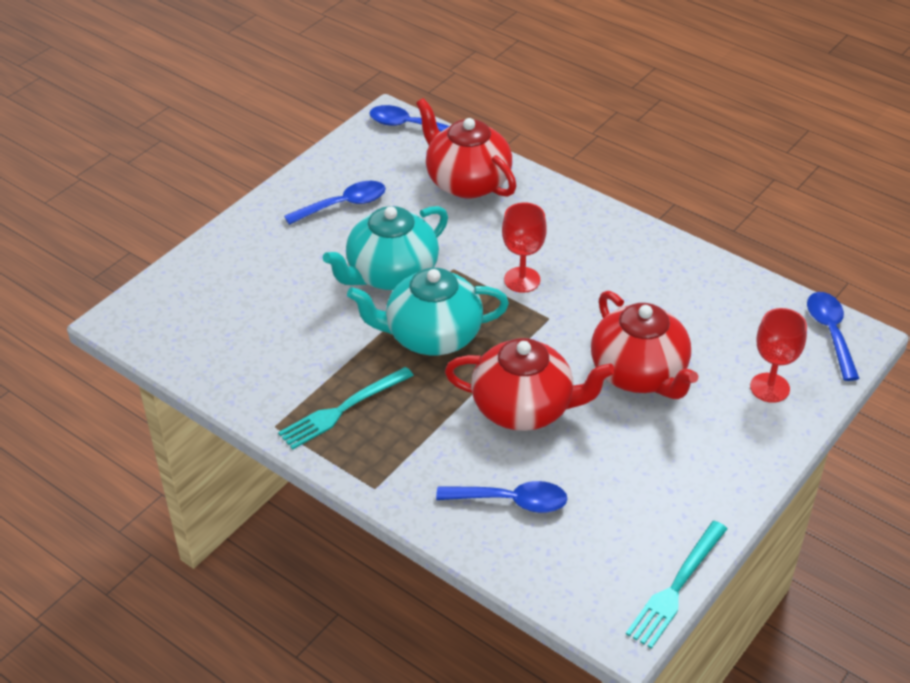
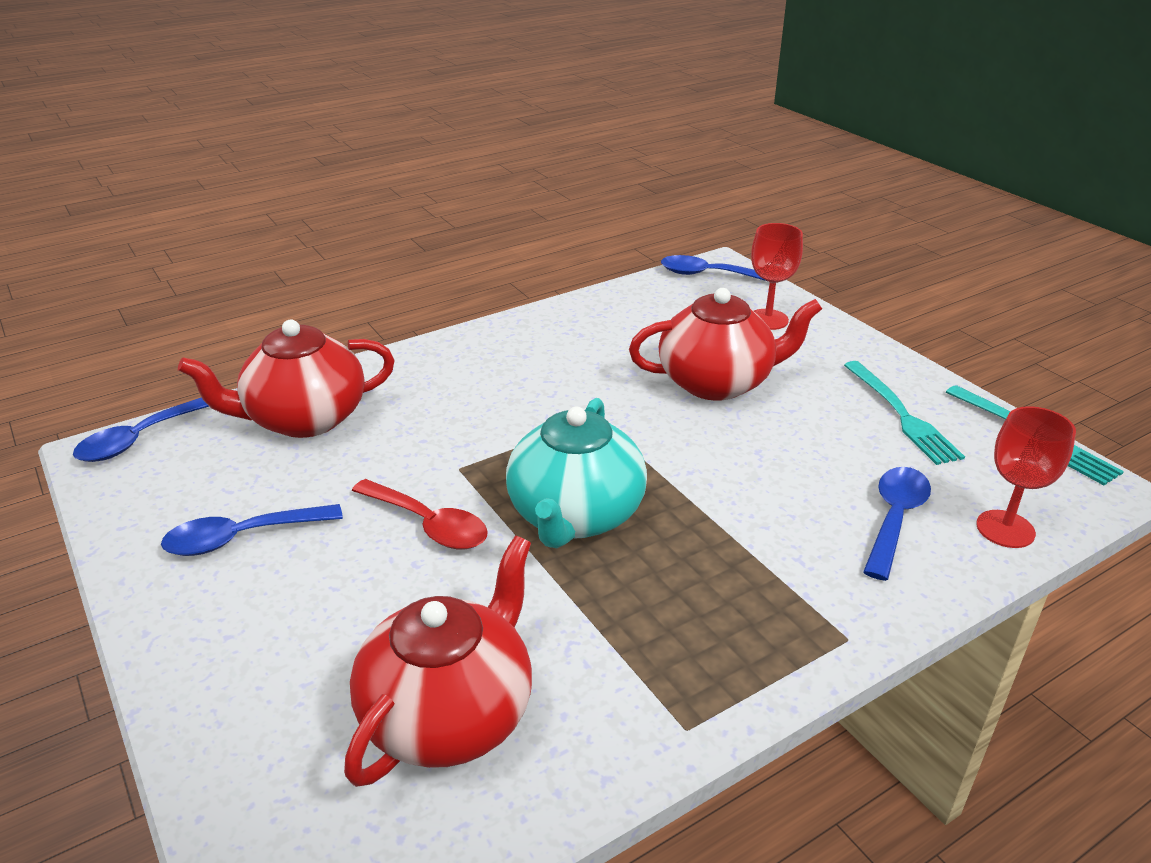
camera: 70 degrees left, 10 degrees down
(342, 409) = (680, 637): turquoise fork -> turquoise fork (901, 415)
(343, 205) = (242, 538): blue spoon -> blue spoon turned 105 degrees counterclockwise
(391, 274) = (428, 524): turquoise teapot -> red spoon
(522, 280) = (518, 421): red goblet -> red goblet (1005, 529)
(524, 408) = (740, 471): red teapot -> red teapot (450, 715)

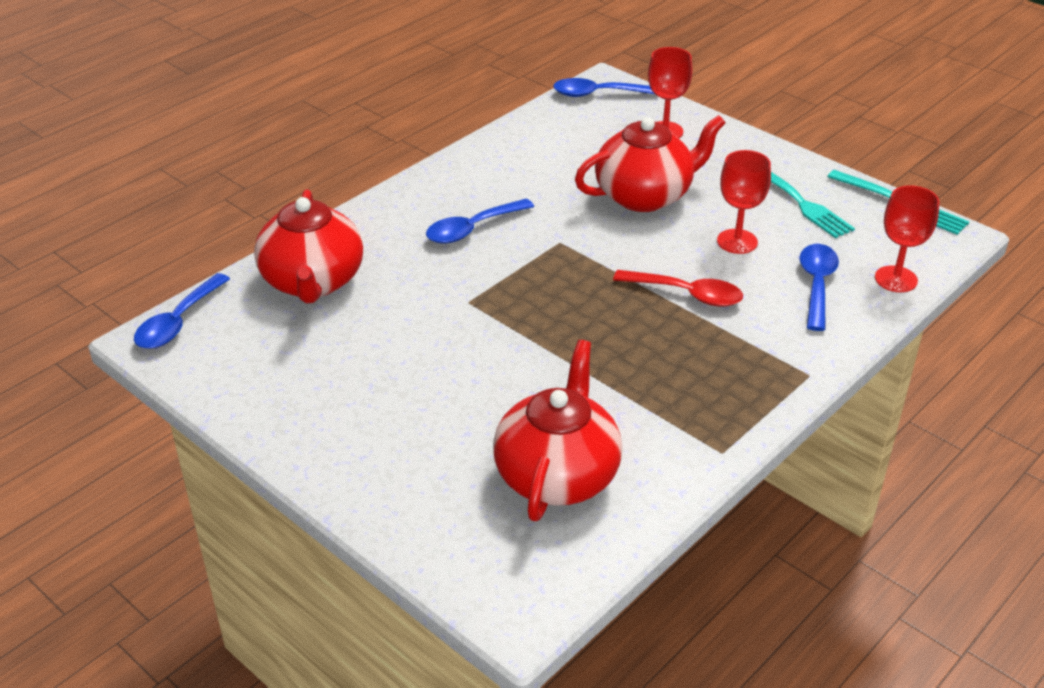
camera: 15 degrees left, 5 degrees up
(242, 538) = (324, 386): blue spoon -> blue spoon (472, 229)
(304, 419) = (312, 282): red teapot -> red teapot turned 60 degrees counterclockwise
(428, 524) = (469, 349): red spoon -> red spoon (687, 294)
(575, 516) = (580, 323): turquoise teapot -> none
(808, 450) = (737, 241): none -> red goblet

